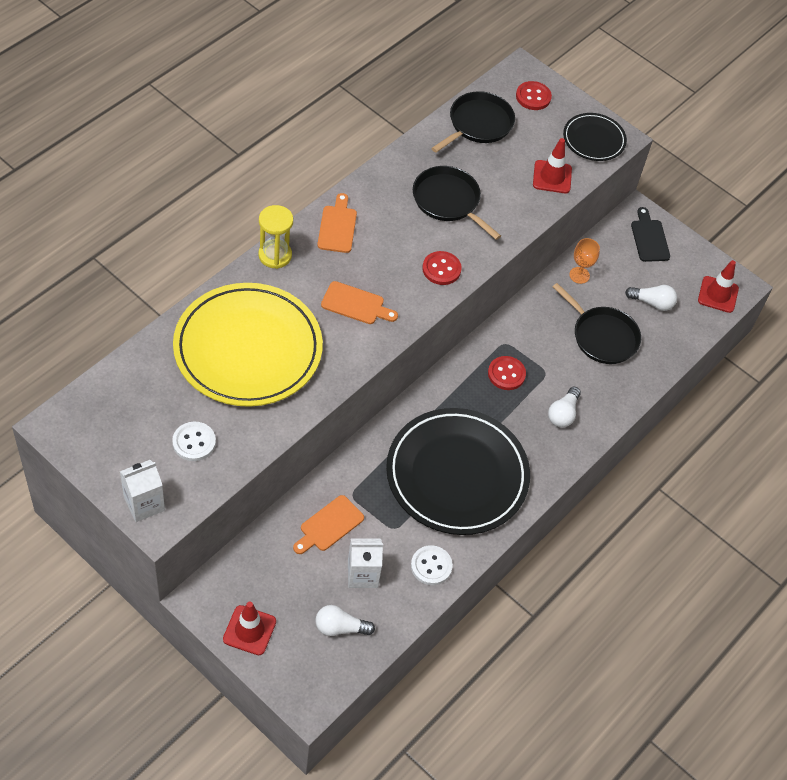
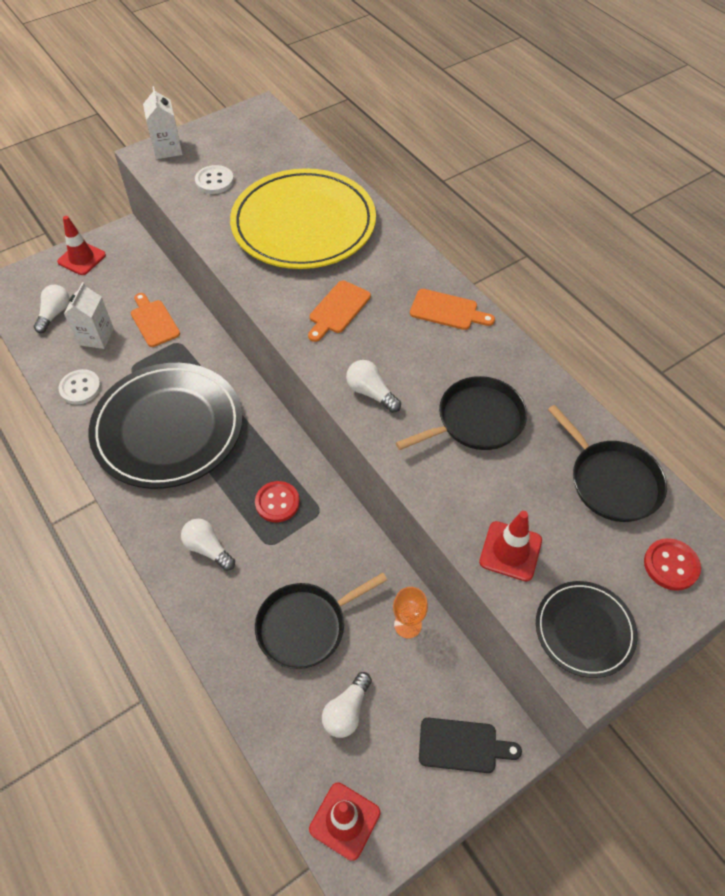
camera: 110 degrees right, 0 degrees up
(275, 255) = (415, 257): yellow hourglass -> none
(441, 269) = (371, 393): red button -> white light bulb

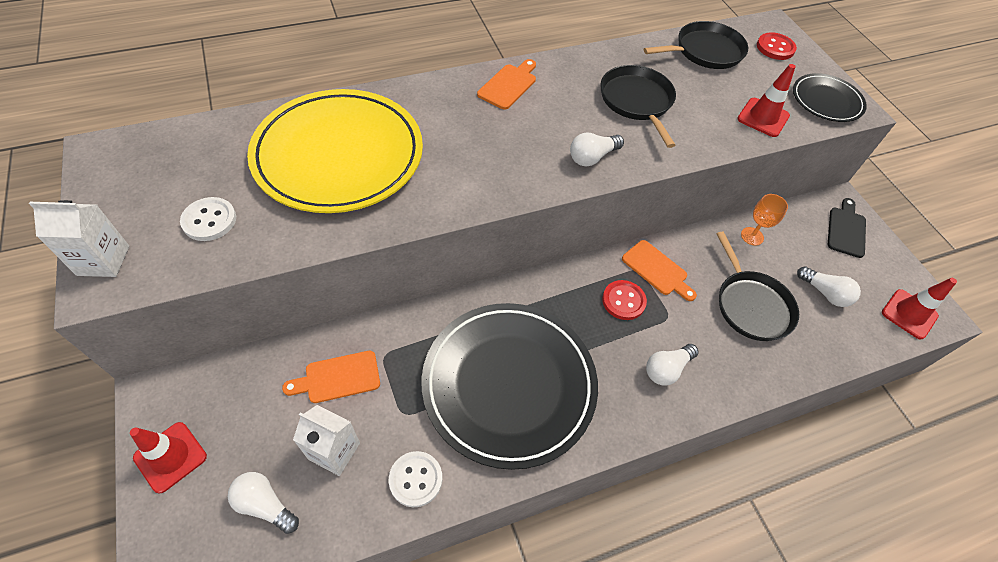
camera: 80 degrees left, 0 degrees up
(338, 310) = (479, 156): orange cutting board -> orange cutting board (657, 270)

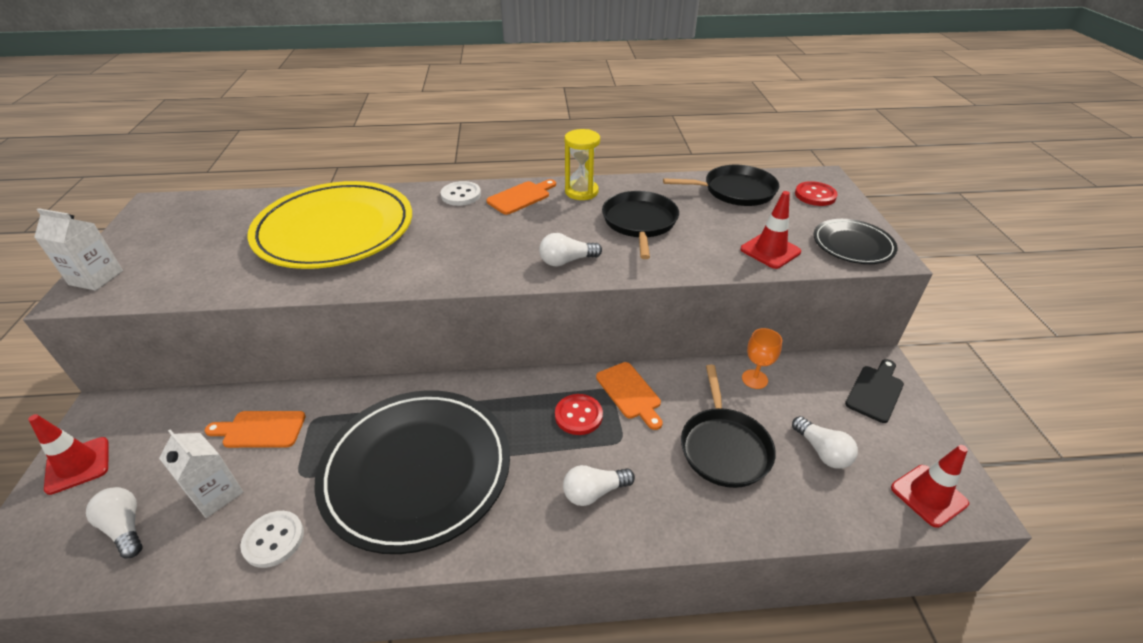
camera: 20 degrees right, 15 degrees down
(209, 220) = (197, 262): white button -> white button (461, 195)
(564, 71) = (581, 192): none -> yellow hourglass

